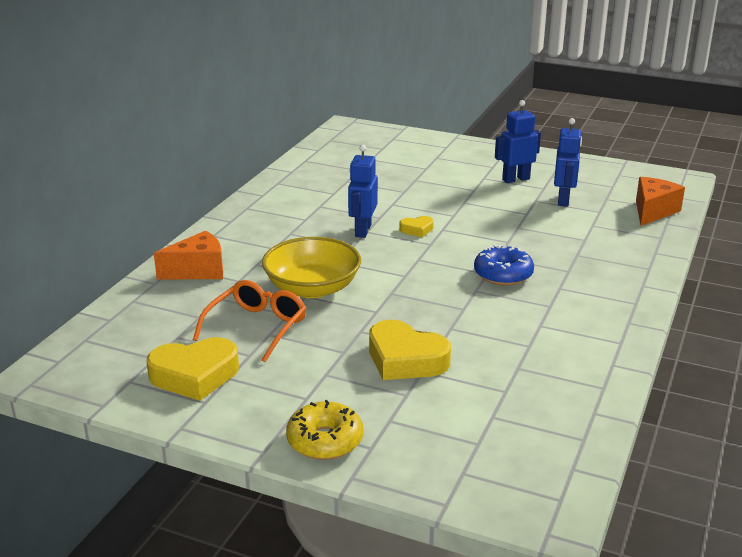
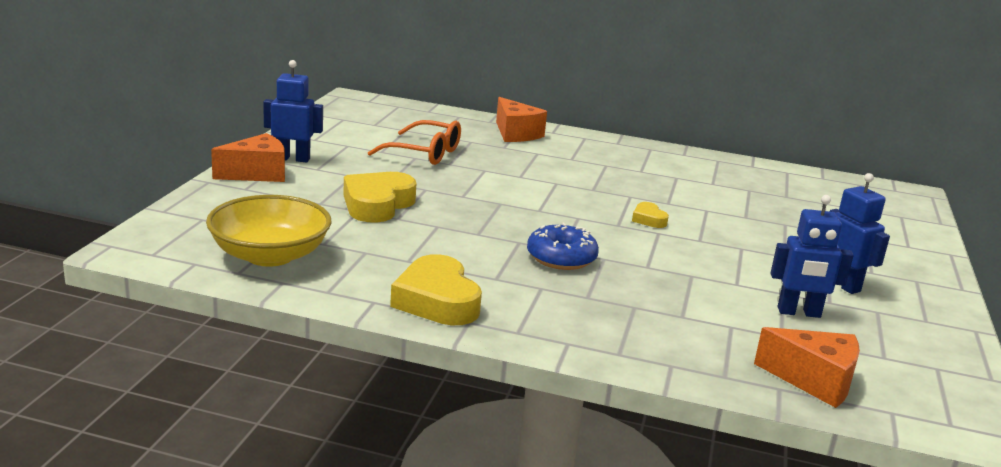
camera: 80 degrees right, 5 degrees down
(194, 375) = (350, 136): yellow heart -> yellow heart (437, 300)
(312, 288) = (499, 172): yellow bowl -> yellow bowl (270, 255)
(325, 440) = (257, 174): yellow donut -> orange cheese
(362, 231) = (630, 194): blue robot -> blue robot (293, 159)

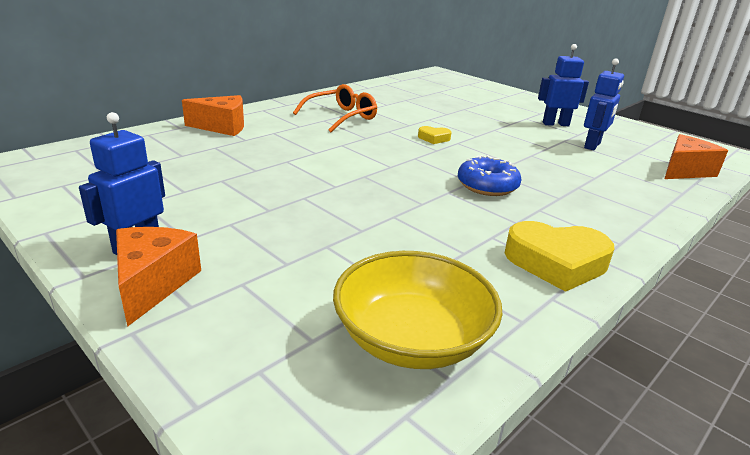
camera: 60 degrees left, 5 degrees up
(377, 204) = (320, 231): yellow heart -> none
(424, 153) = (217, 173): orange glasses -> orange glasses (341, 117)

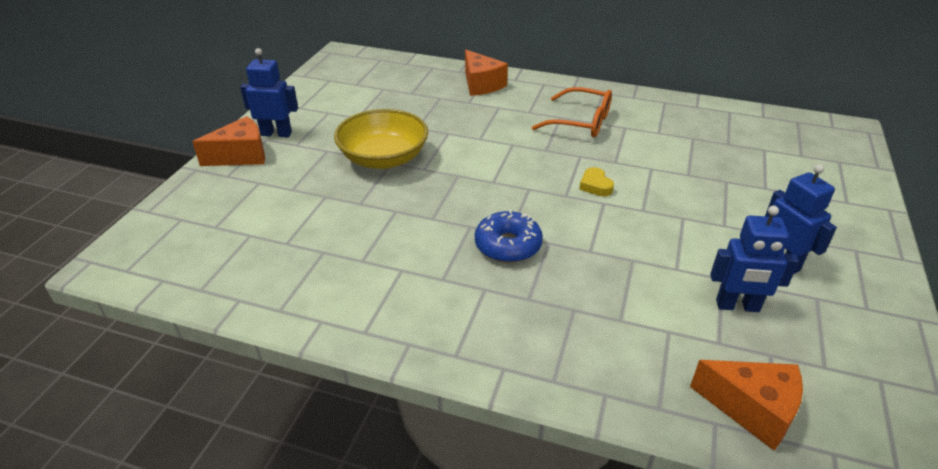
camera: 65 degrees right, 10 degrees up
(412, 339) = (233, 263): yellow bowl -> yellow bowl (383, 158)
(556, 262) = (382, 315): yellow heart -> none

